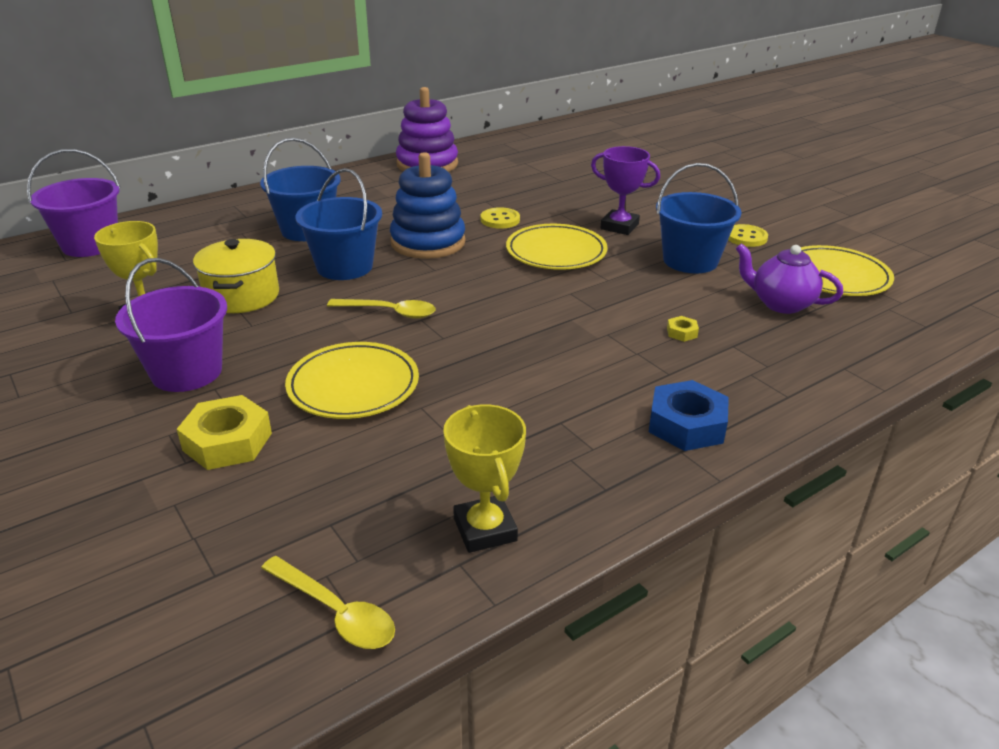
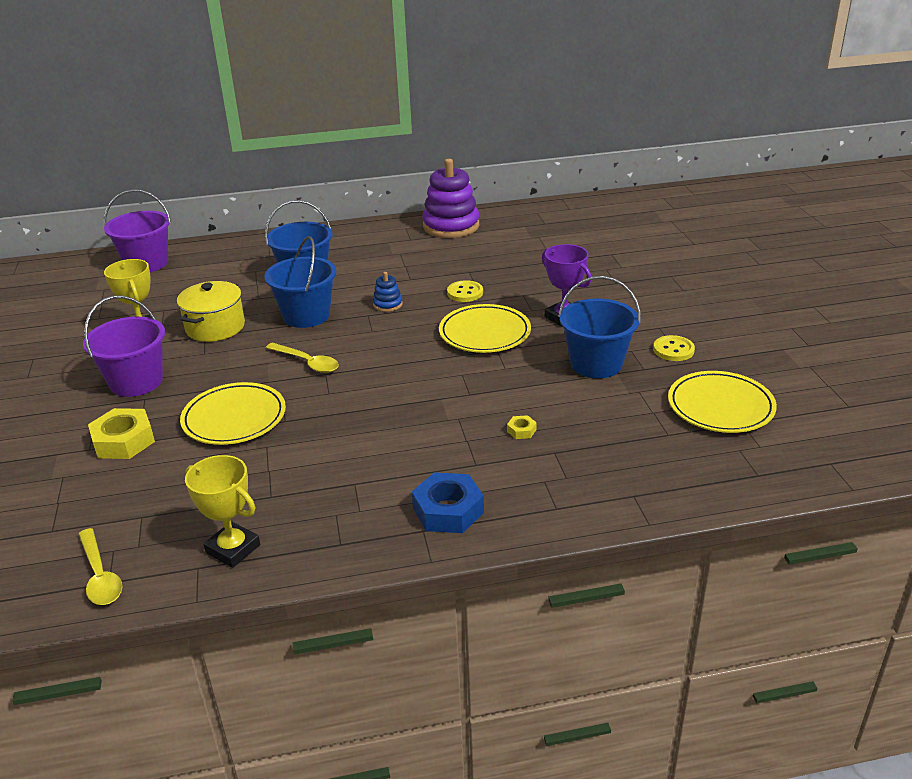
camera: 25 degrees right, 0 degrees up
(428, 242) = (387, 304): blue stacking toy -> blue stacking toy, size x0.45
(485, 529) = (233, 549): yellow trophy -> yellow trophy turned 60 degrees counterclockwise
(780, 304) = (638, 423): purple teapot -> none

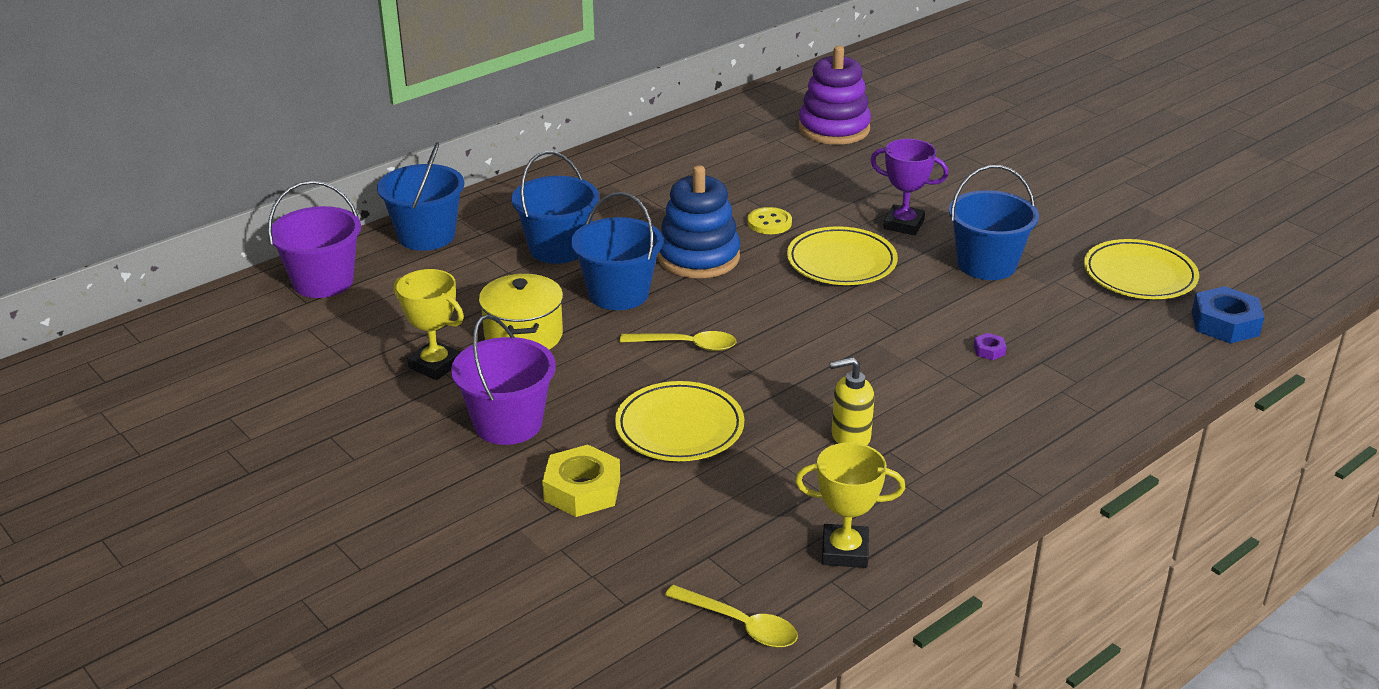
camera: 30 degrees left, 0 degrees up
(237, 249) = (426, 236): none -> blue bucket
(338, 464) = (850, 437): none -> yellow soap dispenser
(387, 304) = (698, 257): blue stacking toy -> blue stacking toy, size x2.21
(448, 510) = (1006, 446): blue nut -> blue nut (1225, 323)
(451, 226) = (662, 148): purple stacking toy -> purple stacking toy (834, 129)
(521, 430) = (989, 350): yellow nut -> purple nut
(673, 350) = (1043, 231): yellow button -> none

